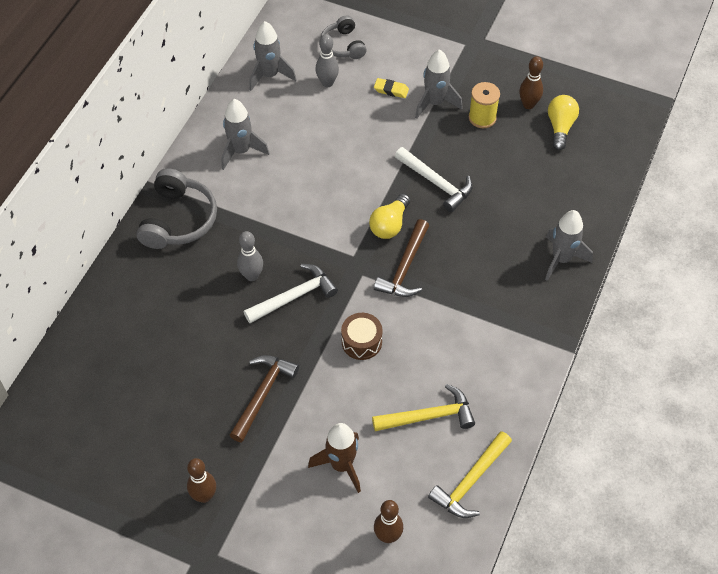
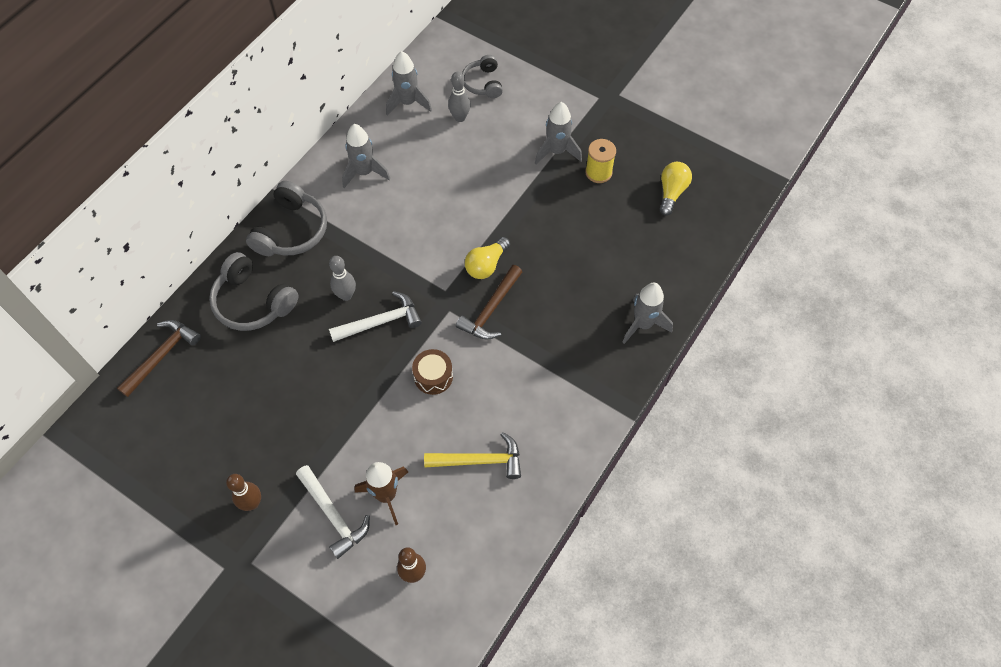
camera: 10 degrees right, 5 degrees up
(155, 297) = (253, 302): none -> grey headphones
(263, 394) = (329, 412): brown hammer -> brown hammer (162, 355)
(391, 90) = (518, 133): yellow eraser -> none
(436, 183) = (540, 231): white hammer -> white hammer (333, 515)
(470, 481) = (504, 532): yellow hammer -> none
(528, 105) = (646, 166): brown bowling pin -> none

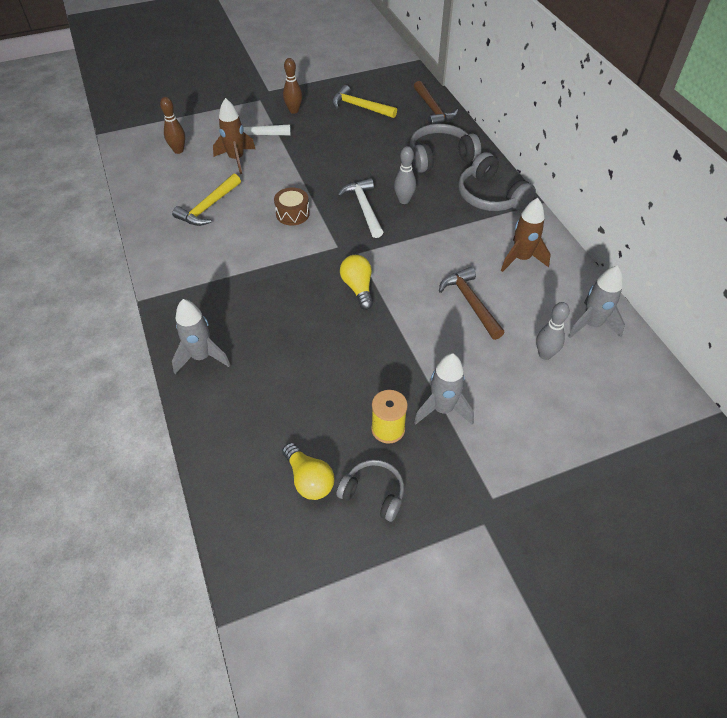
camera: 125 degrees right, 10 degrees down
(200, 435) = (359, 107): none -> yellow hammer
(364, 172) = (521, 259): grey rocket -> brown rocket
(381, 321) = (364, 208): white hammer -> white hammer turned 150 degrees clockwise
(483, 83) = (584, 399): grey headphones -> grey headphones (373, 493)
(491, 310) = (314, 269): brown hammer -> brown hammer (470, 302)

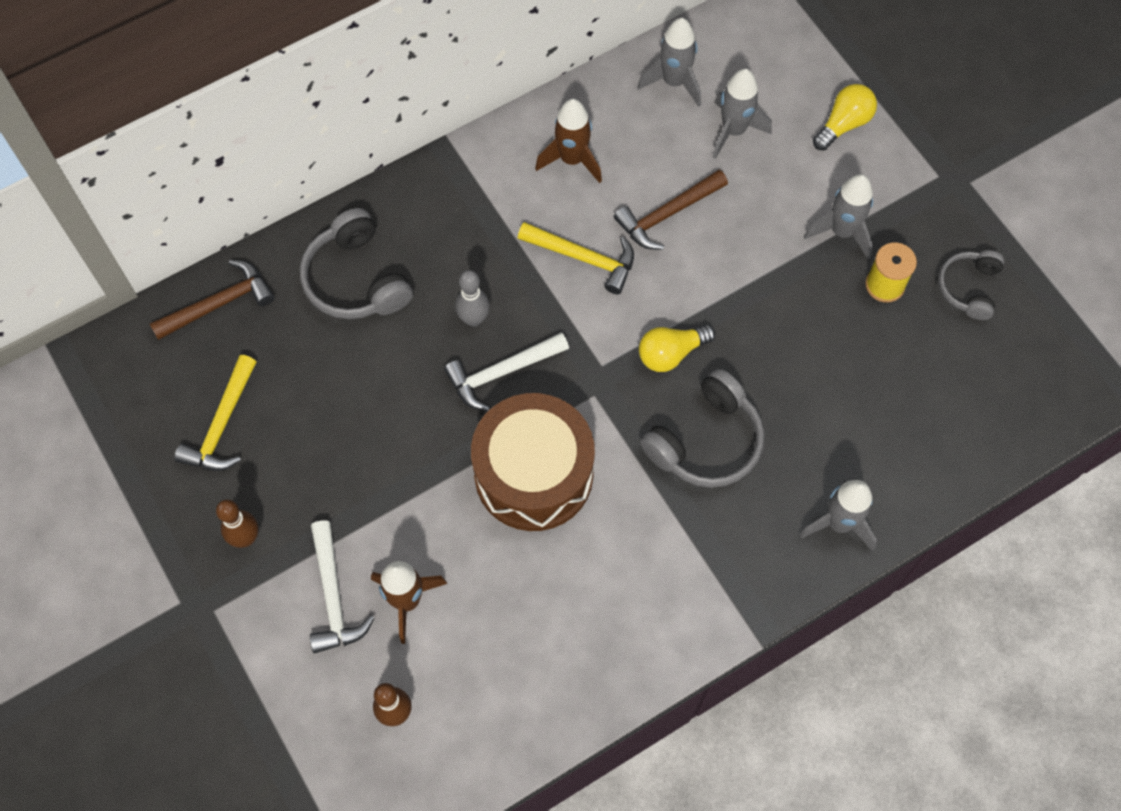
camera: 100 degrees left, 15 degrees up
(208, 207) = (541, 609): yellow hammer -> yellow hammer (584, 258)
(292, 214) = (534, 474): brown drum -> brown drum, size x2.21
(309, 479) = (972, 355): yellow light bulb -> yellow light bulb (843, 124)
(490, 196) = (445, 203): grey headphones -> grey headphones (706, 441)
(545, 354) = (733, 130): grey bowling pin -> grey rocket

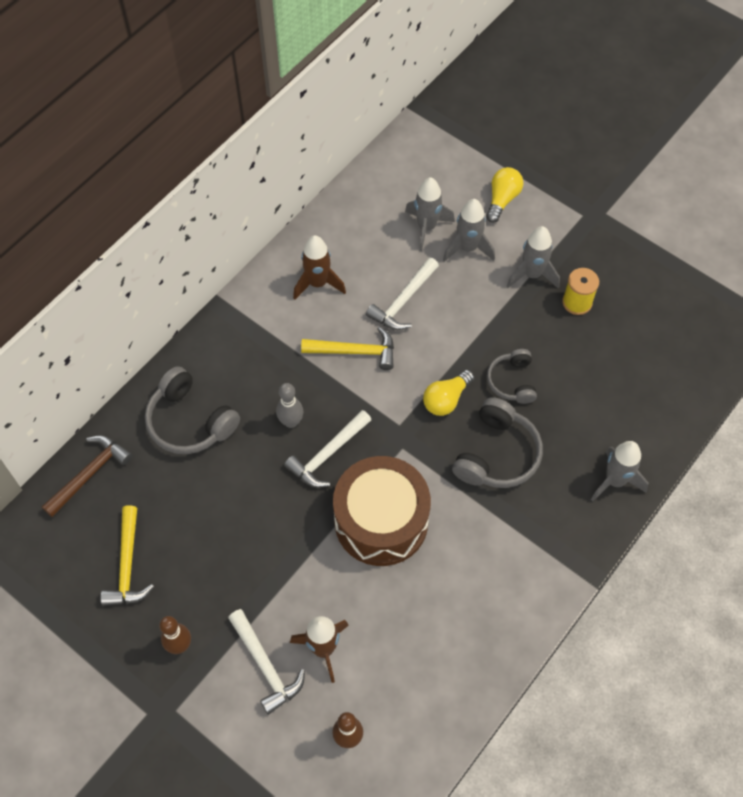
camera: 20 degrees left, 5 degrees down
(667, 215) = (403, 301): brown hammer -> white hammer
(674, 82) = (370, 206): grey rocket -> grey rocket (467, 248)
(969, 288) = (635, 286): grey headphones -> grey headphones (512, 381)

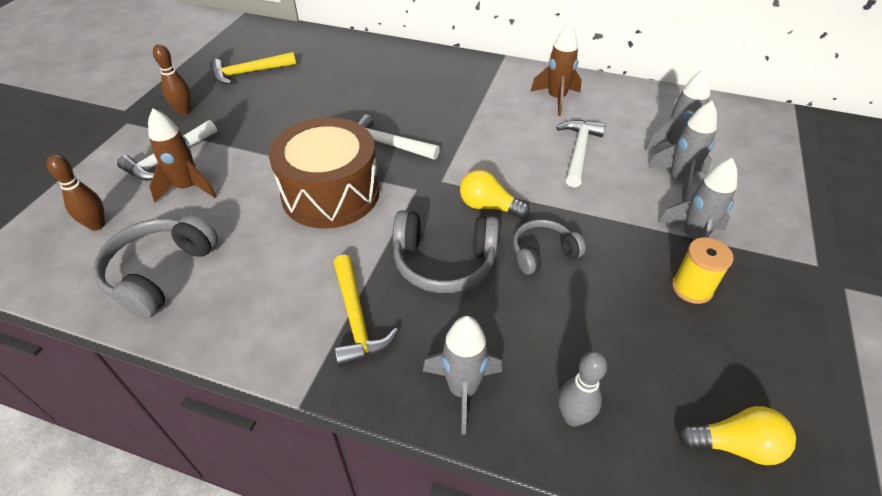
camera: 70 degrees right, 15 degrees down
(90, 474) = (319, 41): brown hammer -> none
(190, 421) = (383, 70): grey headphones -> grey headphones (160, 273)
(291, 422) = (409, 117): grey bowling pin -> grey bowling pin (573, 417)
(355, 351) = (503, 135): yellow hammer -> yellow hammer (356, 319)
(403, 301) = (578, 151): white hammer -> white hammer turned 90 degrees clockwise
(502, 199) = (764, 192): yellow light bulb -> yellow light bulb (735, 445)

